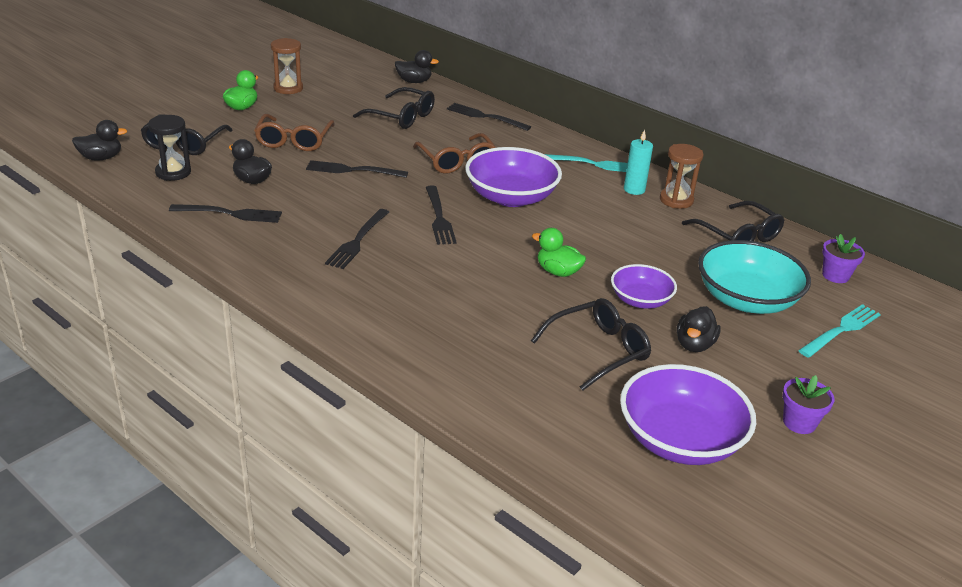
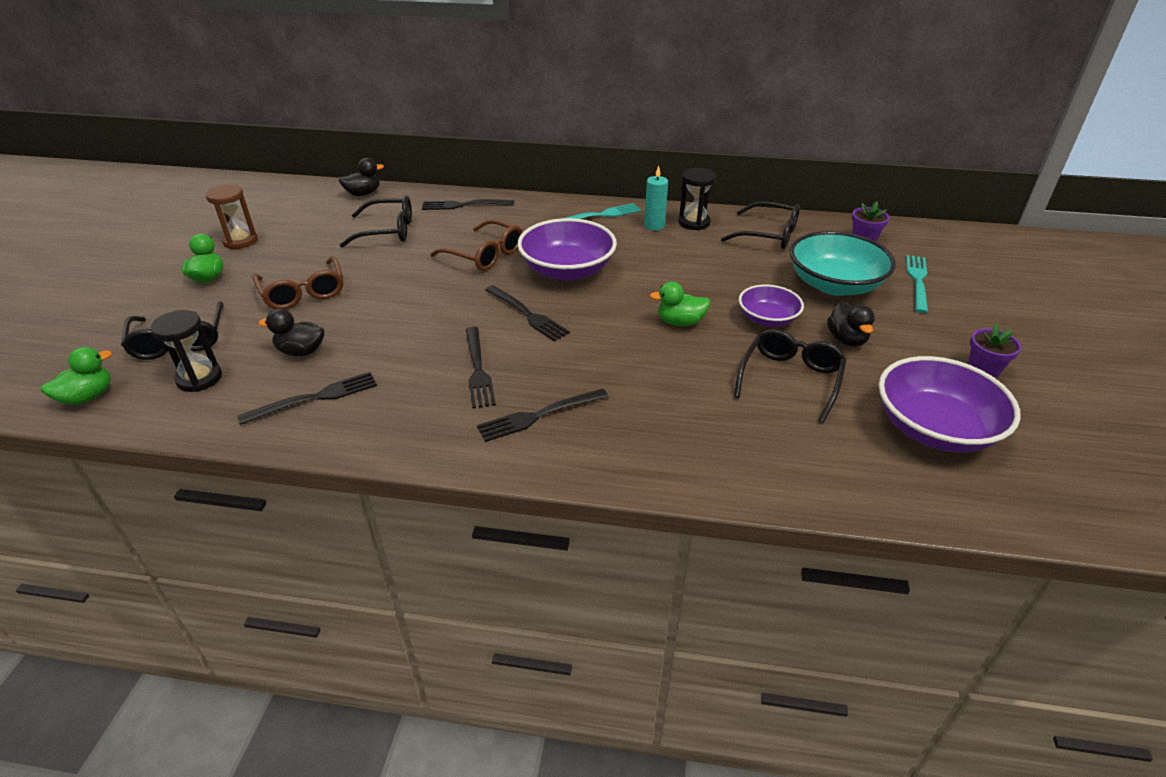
camera: 30 degrees left, 5 degrees up
(101, 158) = (88, 397): black duck -> green duck
(352, 170) = (396, 300): black fork -> black fork (538, 416)
(676, 200) = (694, 223): brown hourglass -> black hourglass

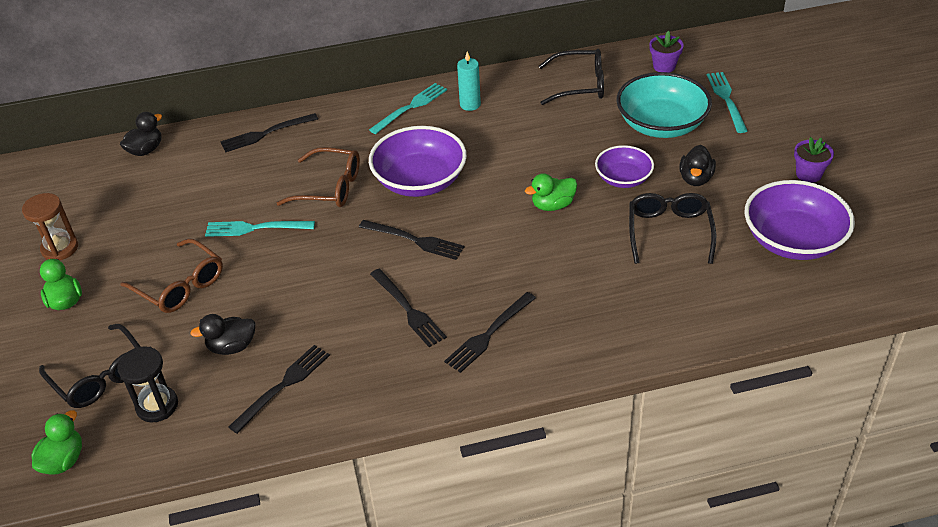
camera: 20 degrees left, 5 degrees up
(388, 231) = (210, 188): black glasses -> none
(398, 268) = (255, 228): none -> turquoise fork
(694, 223) = (505, 90): black hourglass -> none
(846, 339) = (695, 179): black duck -> black duck turned 45 degrees clockwise

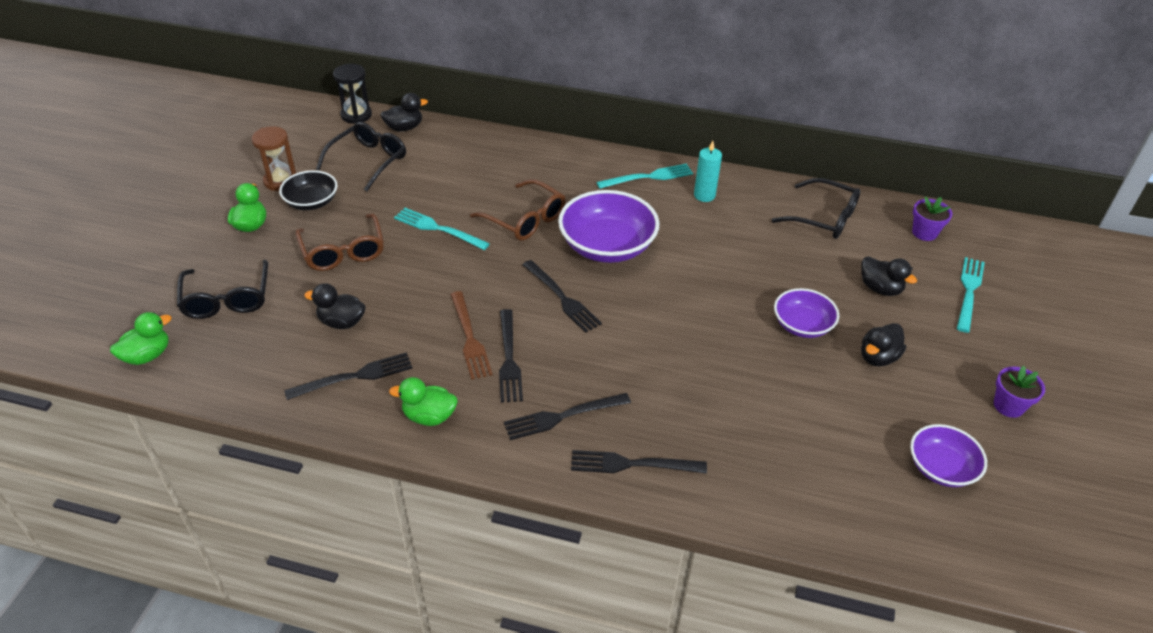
camera: 25 degrees right, 0 degrees up
(110, 255) = (311, 202): none -> black bowl
(157, 406) = (247, 344): black hourglass -> black hourglass (356, 115)
(265, 134) = (508, 152): black fork -> black fork (631, 464)
(361, 308) = (470, 338): none -> brown fork
(552, 205) = (713, 321): green duck -> green duck (429, 416)
(661, 124) = (880, 288): turquoise bowl -> black duck
(669, 231) = (812, 398): black glasses -> black glasses (369, 160)
(793, 240) = (941, 468): purple bowl -> purple bowl, size x0.59

